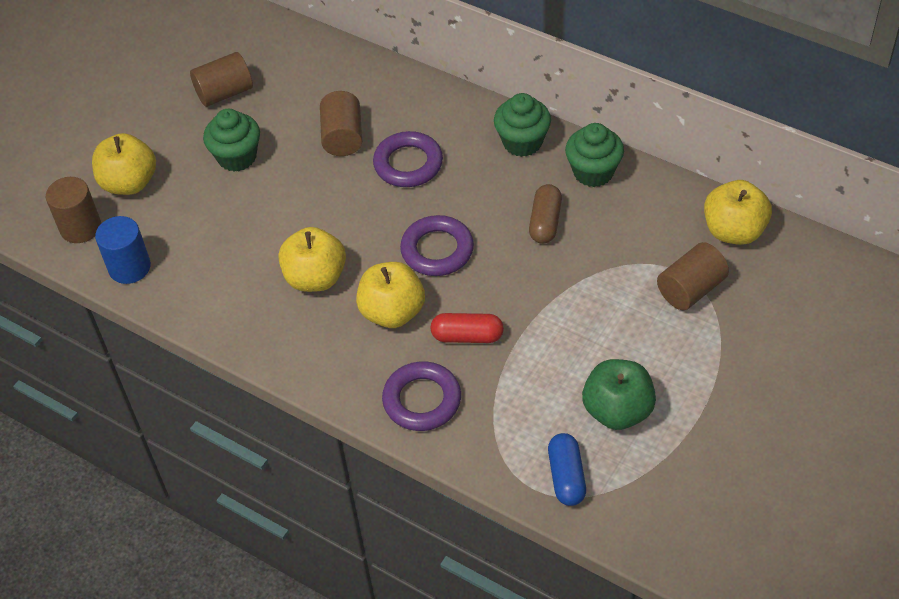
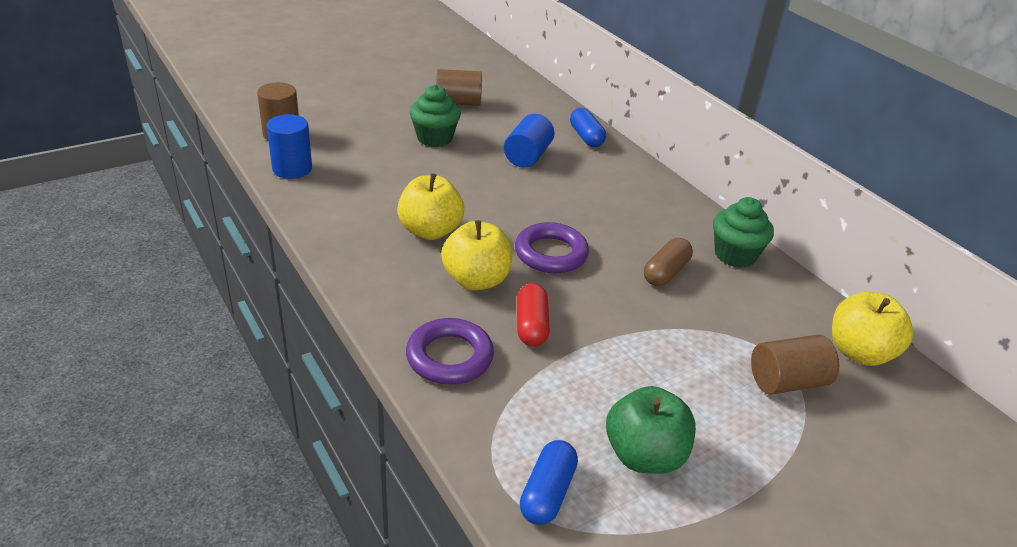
camera: 20 degrees right, 15 degrees down
(129, 183) = (342, 124): yellow apple -> none
(342, 137) = (527, 156): brown cylinder -> blue cylinder
(383, 81) = (586, 137): none -> blue capsule
(408, 164) = (569, 190): purple ring -> none
(467, 336) = (531, 326): red capsule -> red capsule turned 60 degrees clockwise
(522, 142) = (680, 212): green cupcake -> none

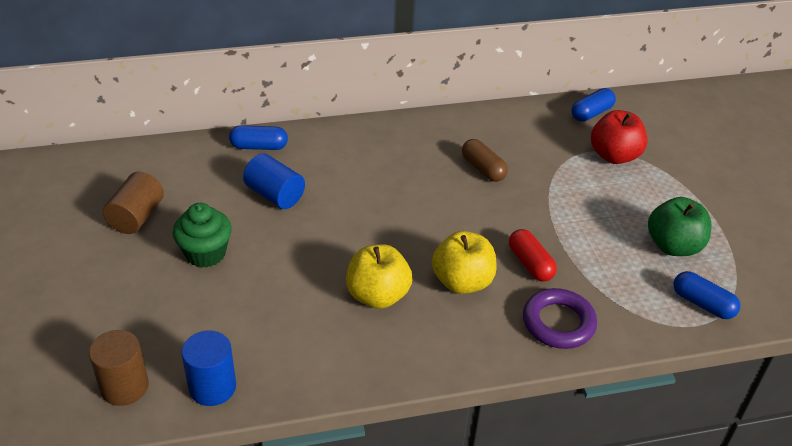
camera: 70 degrees left, 5 degrees up
(531, 326) = (530, 264): red capsule -> red capsule turned 45 degrees clockwise
(551, 253) = (438, 225): purple ring -> none
(735, 255) = (472, 126): green cupcake -> none
(787, 382) = (614, 156): brown cylinder -> red apple
(859, 352) = (591, 113): yellow apple -> blue capsule

